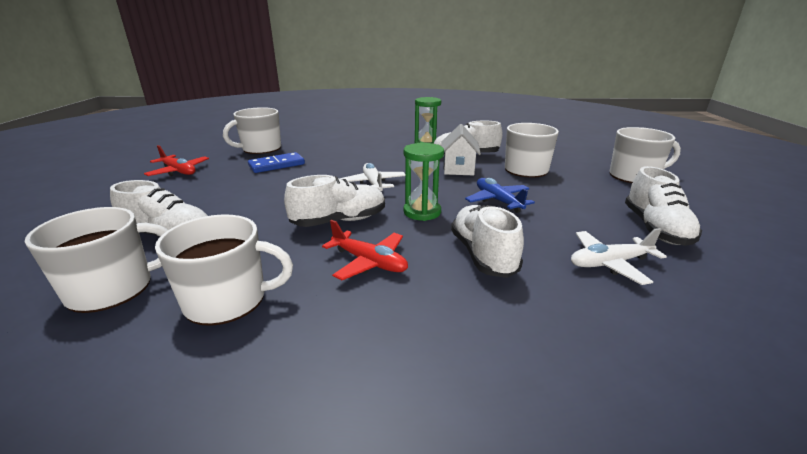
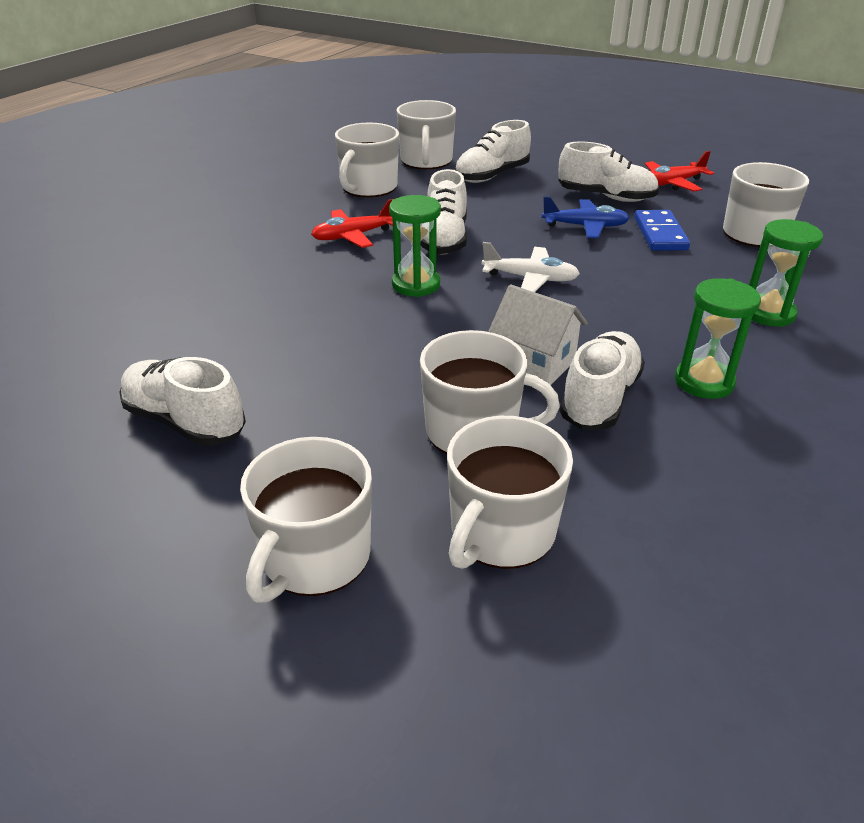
camera: 120 degrees right, 10 degrees up
(355, 141) = (768, 313): none -> green hourglass
(483, 255) = (296, 285): white shoe -> white shoe (606, 197)
(498, 201) = (388, 344): blue plane -> blue plane (585, 226)
(563, 157) = (501, 532): none -> white mug
(609, 263) = (194, 341): white plane -> none

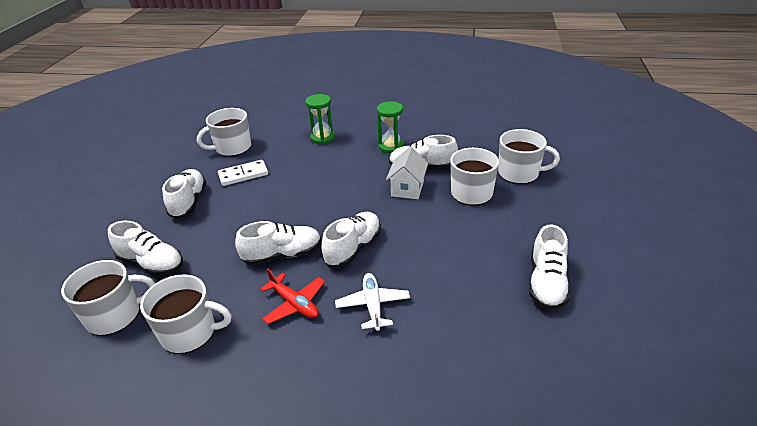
camera: 110 degrees left, 0 degrees up
(314, 557) = (574, 209): white mug -> none
(416, 285) = (353, 248): green hourglass -> white shoe
(530, 279) = (322, 207): white plane -> white plane (373, 305)
(585, 226) = (241, 202): blue plane -> none
(660, 234) = (243, 175): blue domino -> white domino
(672, 183) = (159, 180): red plane -> none

